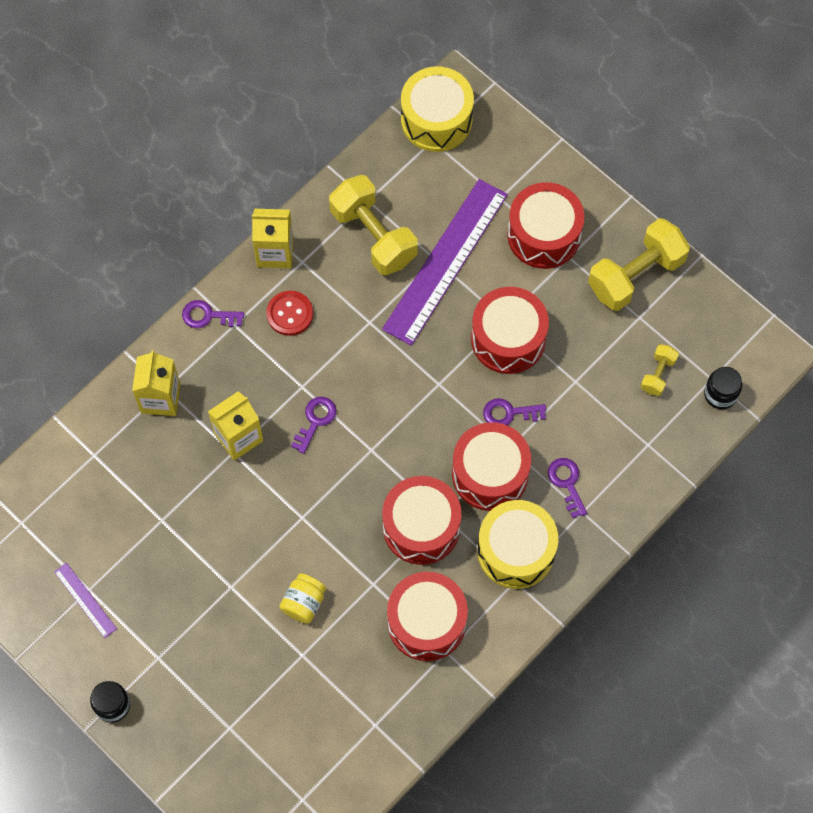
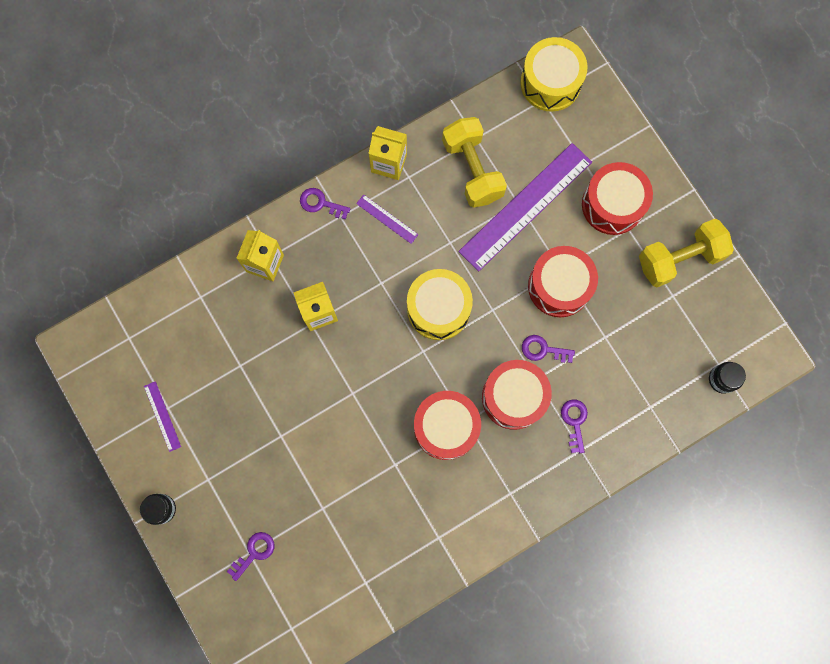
camera: 15 degrees right, 10 degrees up
(290, 314) = (387, 219): red button -> purple ruler
(304, 603) = (335, 465): yellow jar -> none
(315, 420) = (384, 315): purple key -> purple key (254, 552)
(426, 622) = (429, 508): red drum -> none
(516, 551) = (517, 468): yellow drum -> yellow drum (438, 309)
(658, 374) = (674, 349): yellow dumbbell -> none

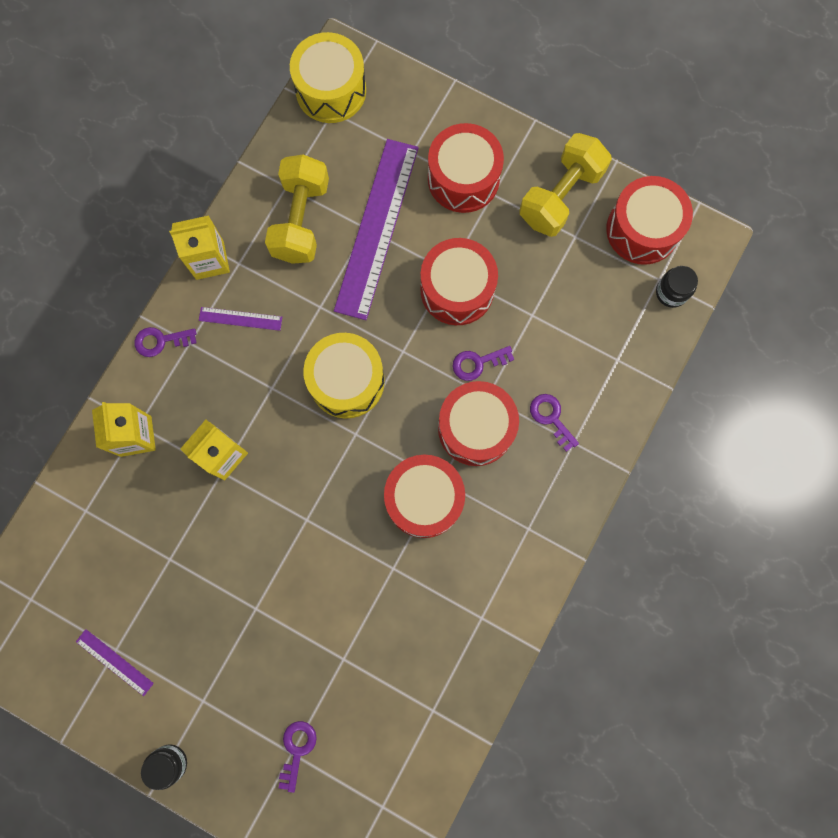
camera: 30 degrees left, 0 degrees up
(472, 170) = (301, 220): yellow dumbbell -> yellow dumbbell turned 60 degrees clockwise
(728, 319) = (642, 229): none -> red drum

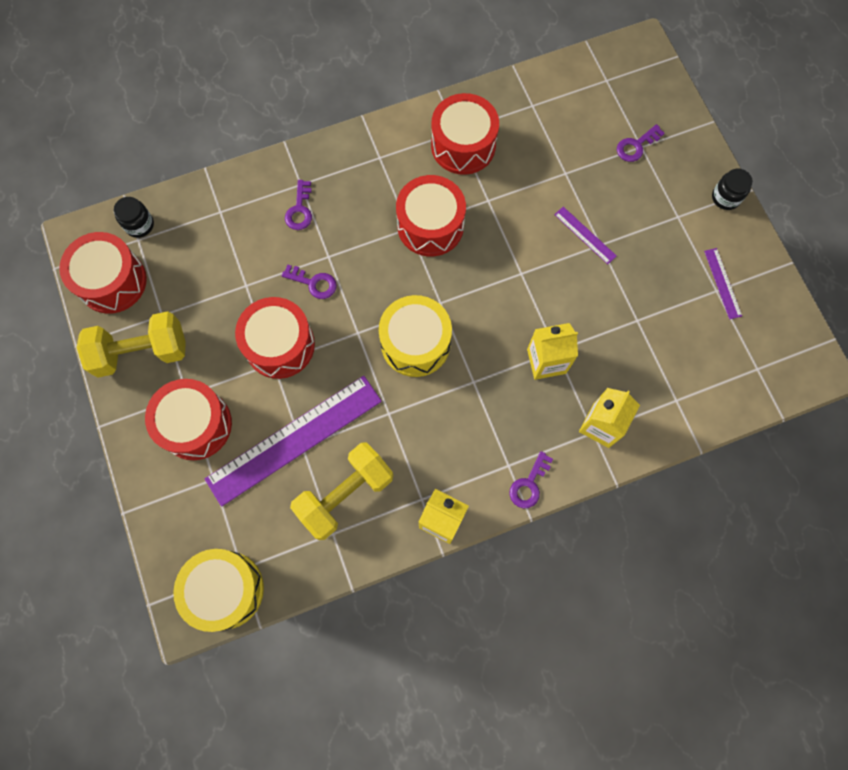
camera: 140 degrees left, 5 degrees down
(161, 341) = (529, 484): purple key -> purple key turned 90 degrees clockwise
(240, 318) = (455, 452): purple ruler -> purple ruler (585, 235)
(475, 428) = (355, 242): red drum -> red drum (463, 145)

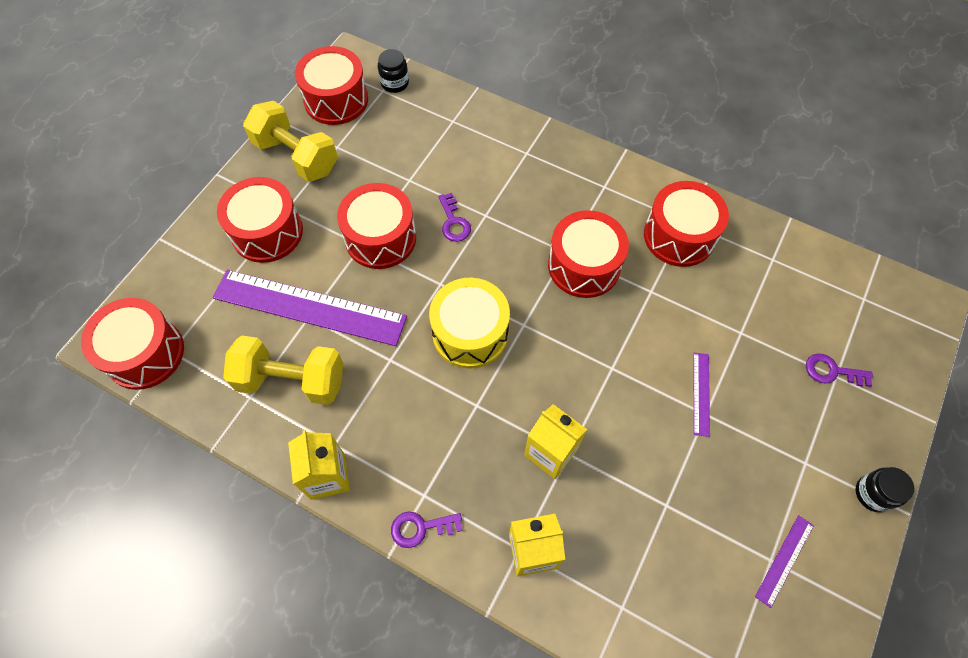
camera: 50 degrees right, 10 degrees down
(225, 590) = (145, 353): yellow drum -> red drum
(300, 210) = (505, 168): purple key -> none

